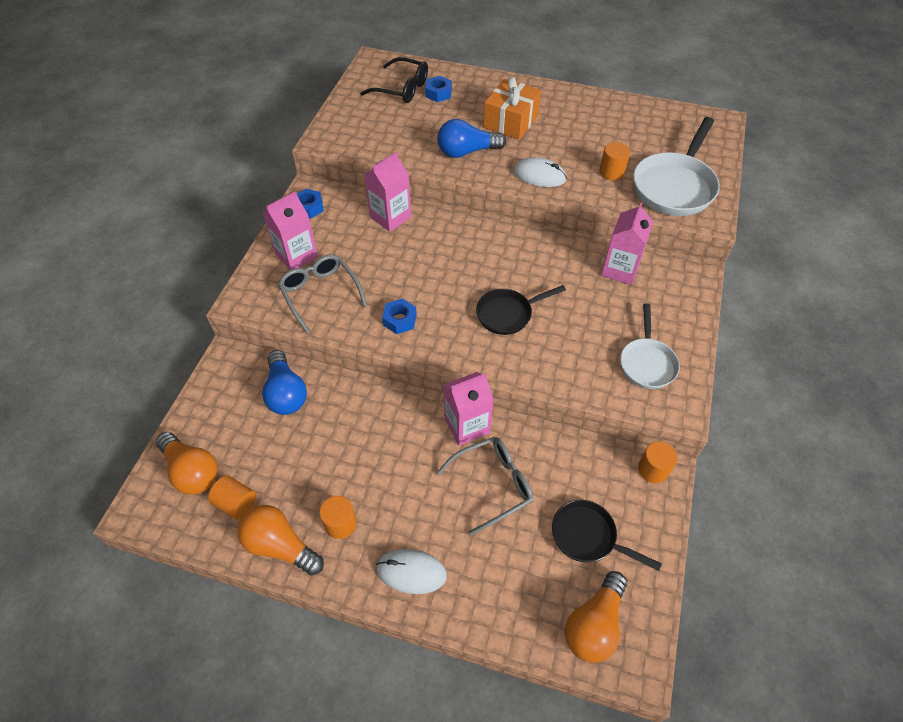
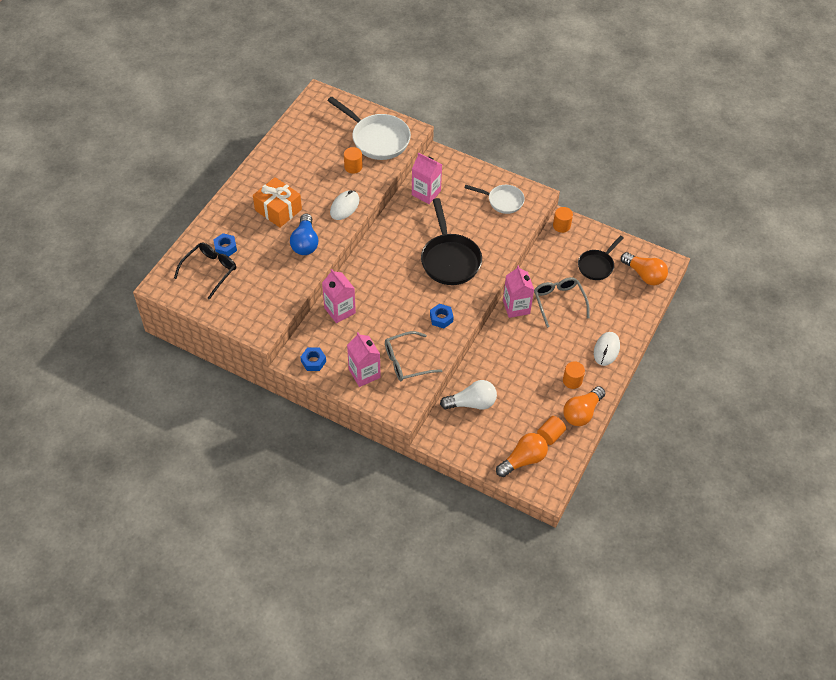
camera: 80 degrees left, 0 degrees up
(286, 393) = (471, 403): blue light bulb -> white light bulb
(508, 314) = (449, 259): black pan -> black pan, size x1.64

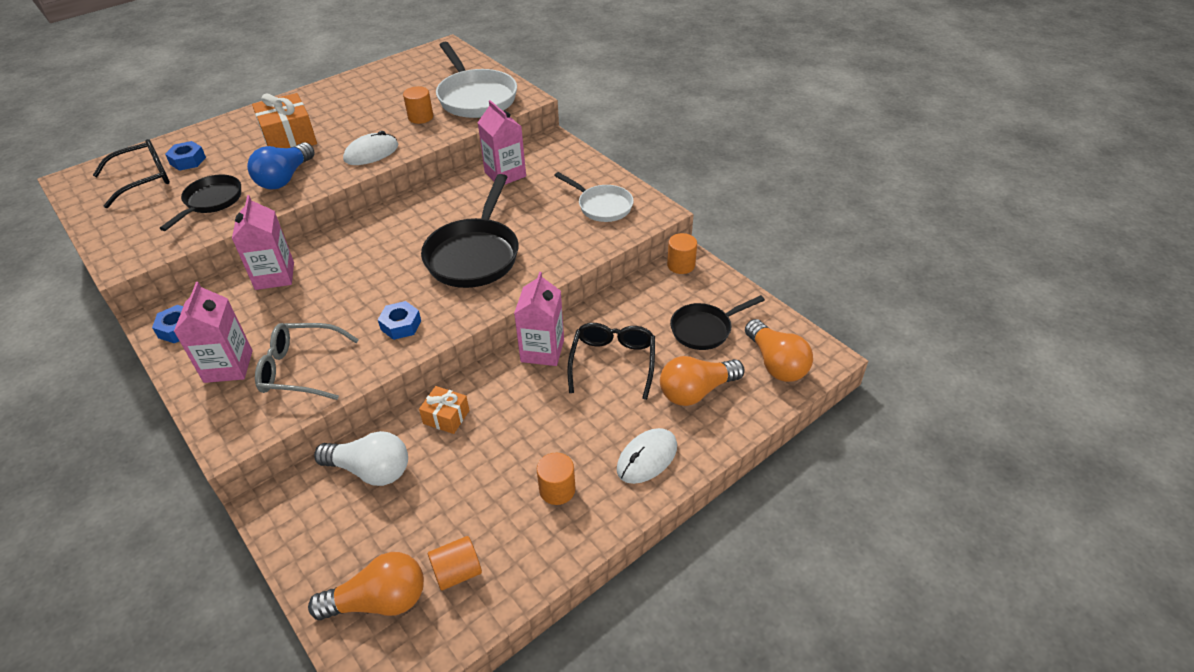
camera: 25 degrees right, 10 degrees down
(273, 274) = (211, 202): none -> black pan
(490, 362) = (446, 417): none -> orange gift
(559, 302) = (613, 362): grey glasses -> black glasses
(582, 412) = (539, 551): orange light bulb -> orange light bulb (696, 391)

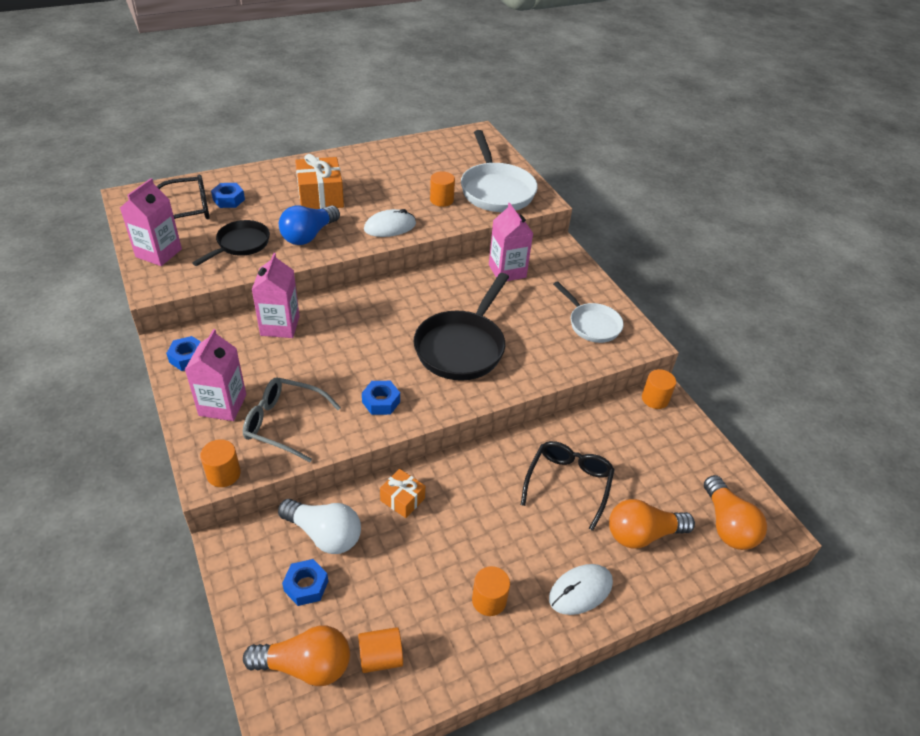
camera: 10 degrees right, 0 degrees up
(245, 433) = (223, 474): none -> orange cylinder
(362, 524) = (306, 586): none -> blue nut
(542, 351) = (504, 455): pink carton -> pink carton (158, 253)
(705, 329) = (664, 471): black pan -> none

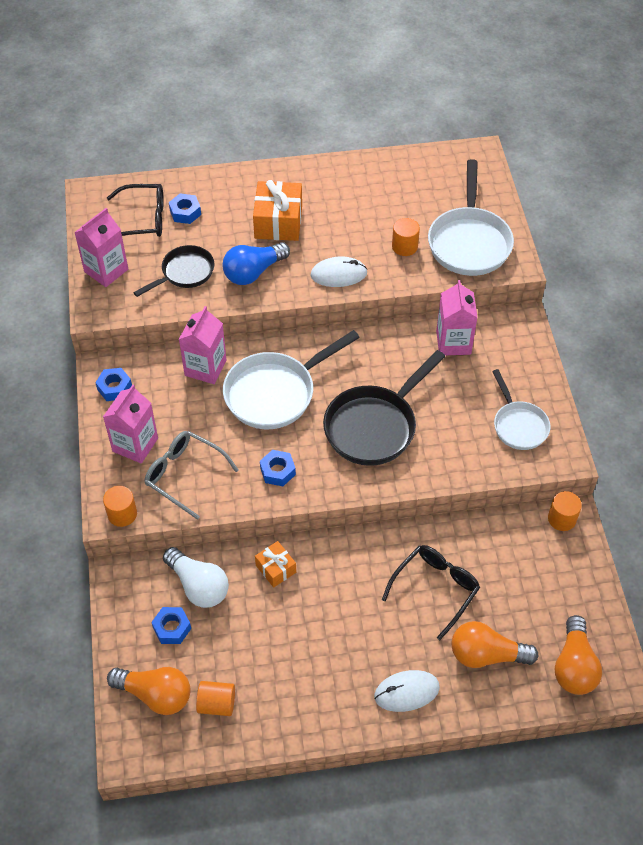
camera: 20 degrees right, 10 degrees up
(357, 335) = (275, 393): none -> white pan
(489, 600) = (322, 679): orange cylinder -> none

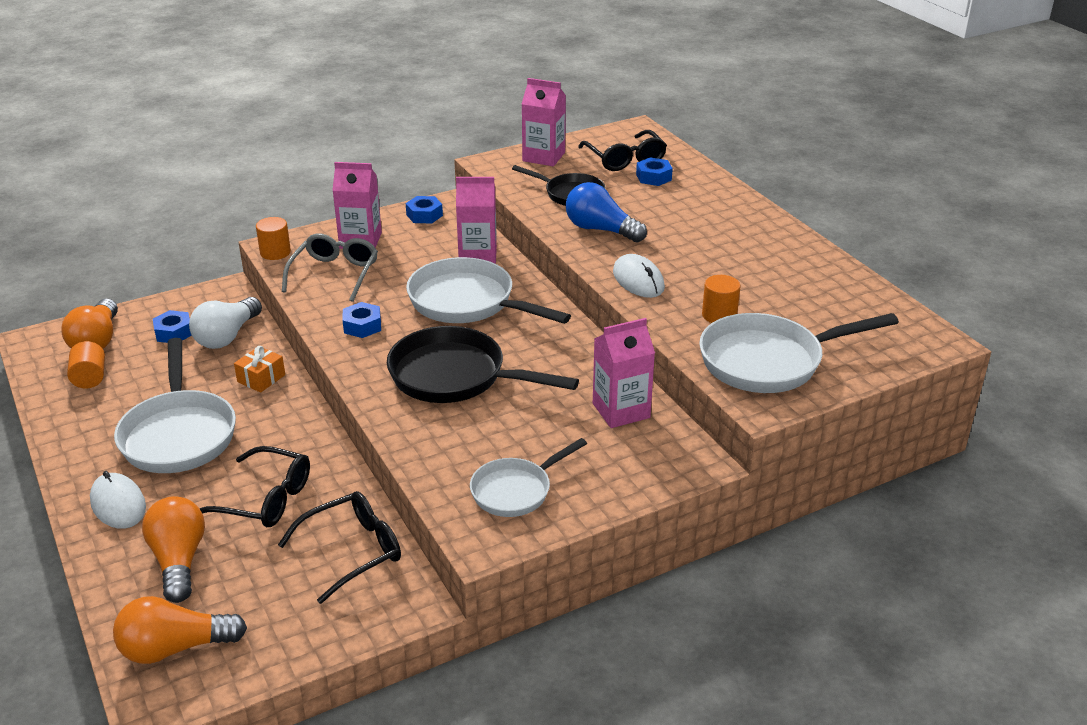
camera: 70 degrees right, 20 degrees down
(278, 222) = (686, 229): orange gift -> none
(331, 639) = (179, 434): none -> white pan
(510, 543) = (353, 551): none -> black glasses
(562, 519) = (410, 594): orange cylinder -> none

